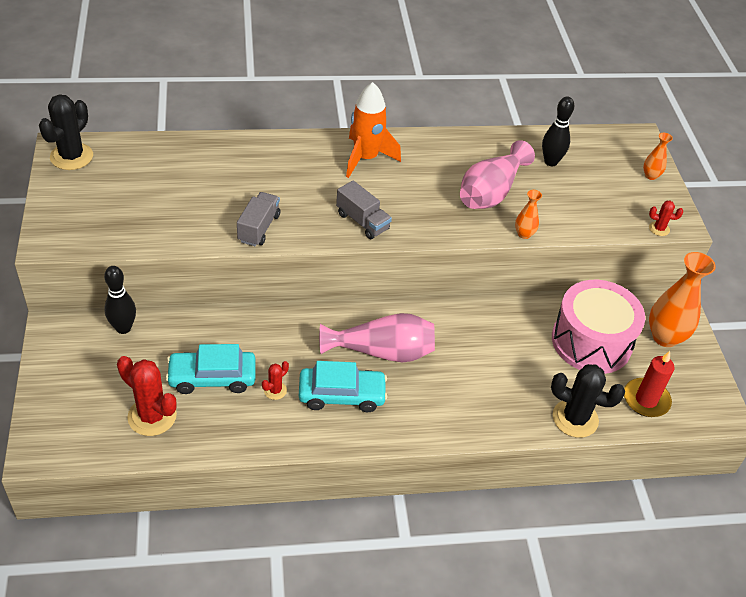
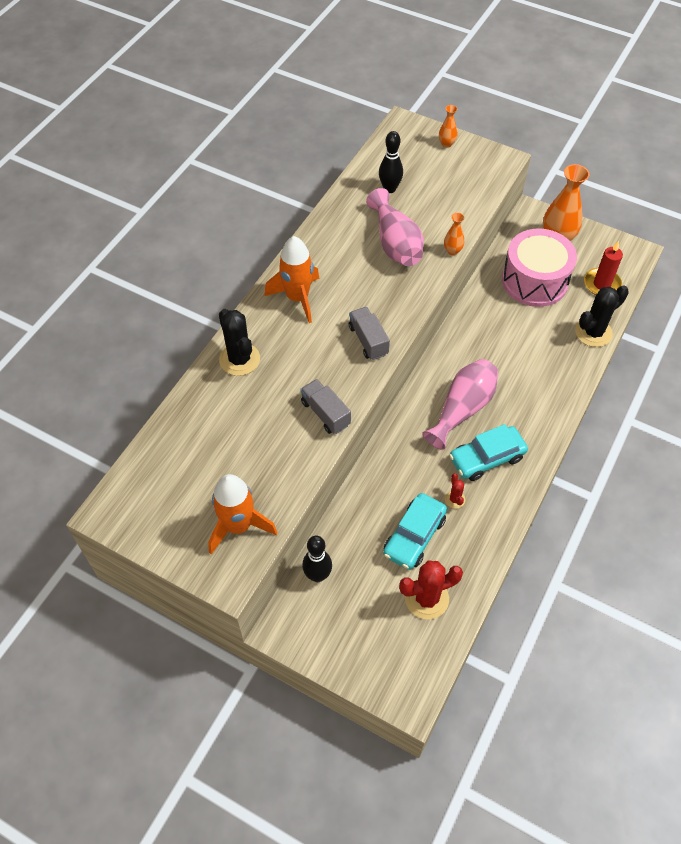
camera: 50 degrees left, 10 degrees up
(71, 156) = (125, 511): black cactus -> black cactus (239, 359)
(103, 225) = (238, 526): none -> orange rocket
(342, 395) = (486, 458): turquoise car -> turquoise car turned 150 degrees counterclockwise
(362, 221) = (368, 340): grey truck -> grey truck turned 105 degrees counterclockwise
(659, 229) = (500, 174): red cactus -> none

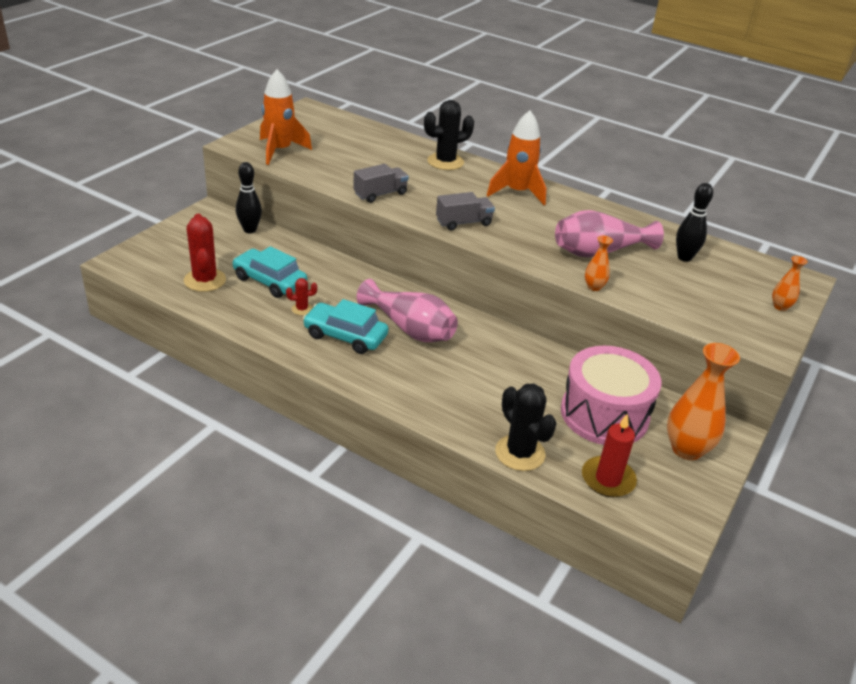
camera: 90 degrees right, 20 degrees down
(486, 458) = (345, 336): turquoise car -> turquoise car turned 45 degrees counterclockwise

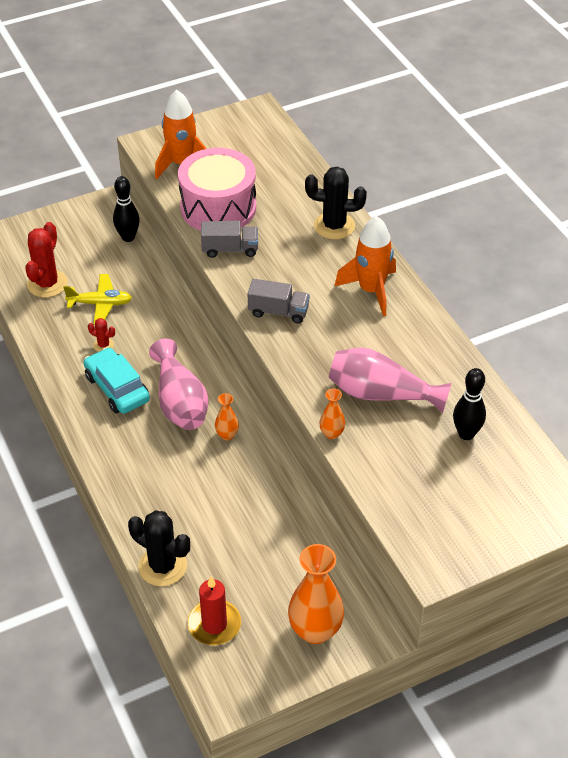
camera: 35 degrees right, 10 degrees up
(270, 281) = (100, 304): turquoise car -> yellow plane
(520, 453) = (162, 566): black cactus -> black cactus turned 60 degrees counterclockwise
(604, 414) = (274, 563): pink drum -> pink drum (218, 207)
(780, 306) = (504, 530): orange vase -> orange vase (227, 435)

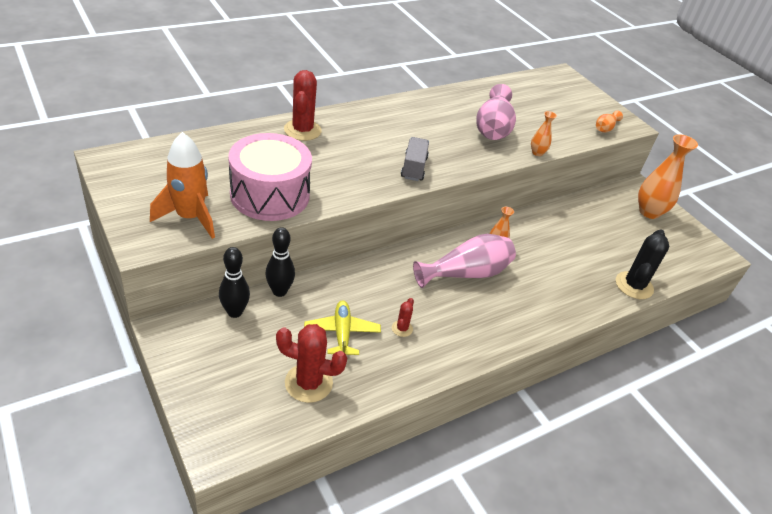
camera: 100 degrees left, 5 degrees down
(117, 388) = (457, 317): turquoise car -> none
(214, 624) = (668, 259): red candle -> none
(230, 249) = (333, 190): grey truck -> none
(334, 226) = (302, 130): black cactus -> red cactus
(371, 290) = (383, 120): orange rocket -> none
(414, 530) = (605, 128): none -> orange vase
(466, 434) = (518, 99): black bowling pin -> black bowling pin (279, 291)

